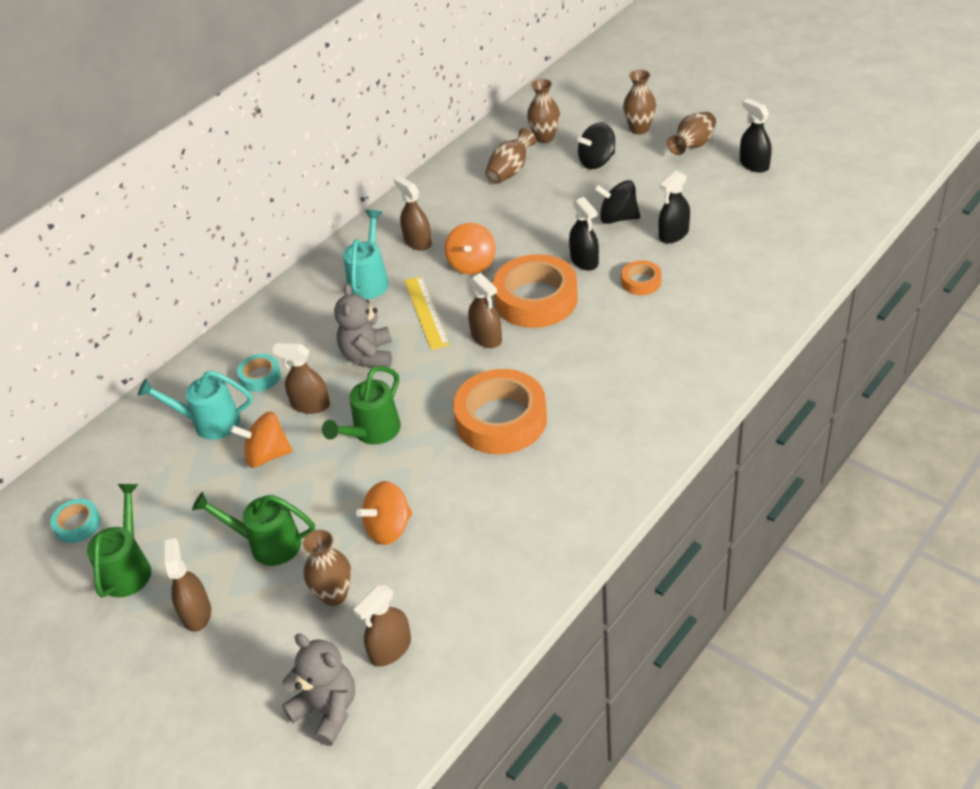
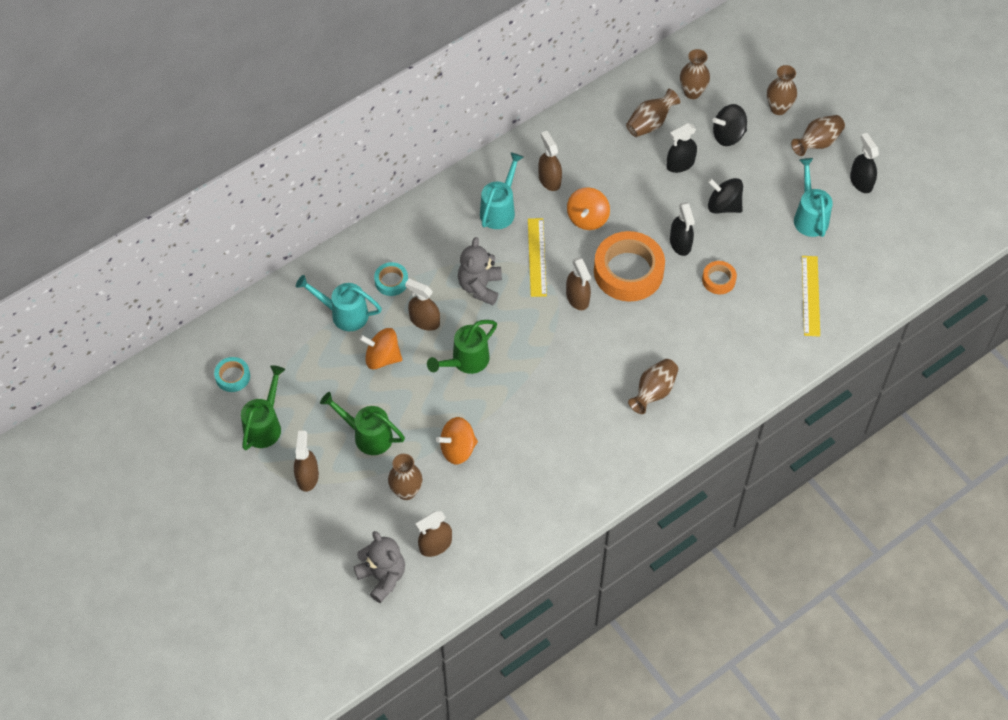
camera: 10 degrees right, 15 degrees up
(501, 419) = (566, 379): orange tape -> none
(611, 405) = (653, 392): none -> brown vase
(673, 234) = (763, 238): black spray bottle -> black spray bottle (680, 164)
(714, 205) = (809, 216): none -> turquoise watering can
(750, 270) = (810, 295): none -> yellow ruler

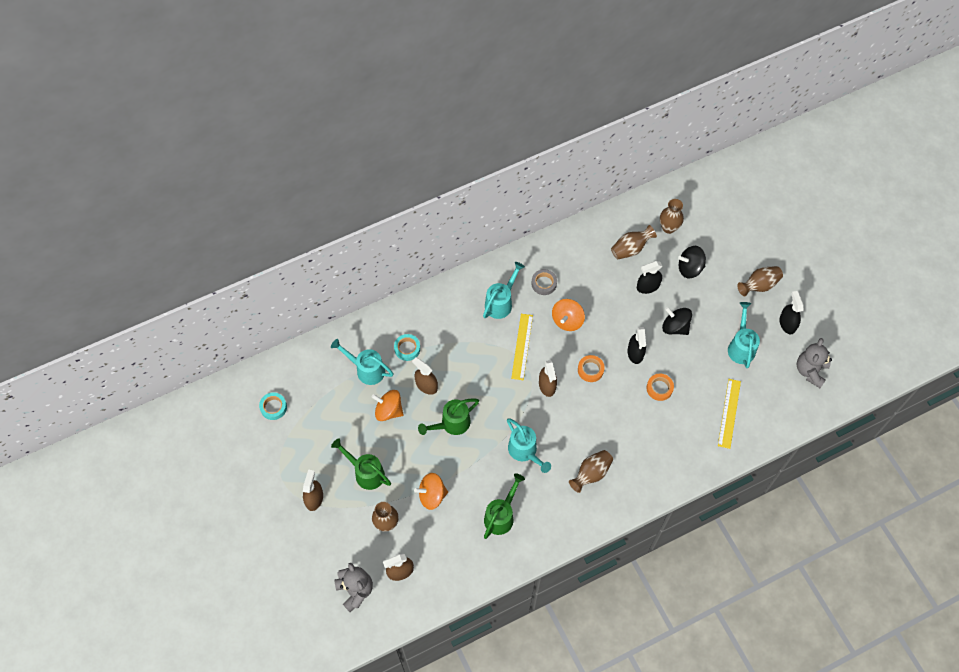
camera: 10 degrees right, 5 degrees up
(265, 425) = (290, 451): green watering can -> green watering can (501, 516)
(480, 286) = (474, 364): grey teddy bear -> grey teddy bear (810, 371)
(549, 179) = (544, 283): brown spray bottle -> grey tape
(565, 379) = (525, 451): none -> turquoise watering can
(628, 271) = (590, 370): orange tape -> orange tape, size x0.48
(778, 108) = (734, 251): brown vase -> none

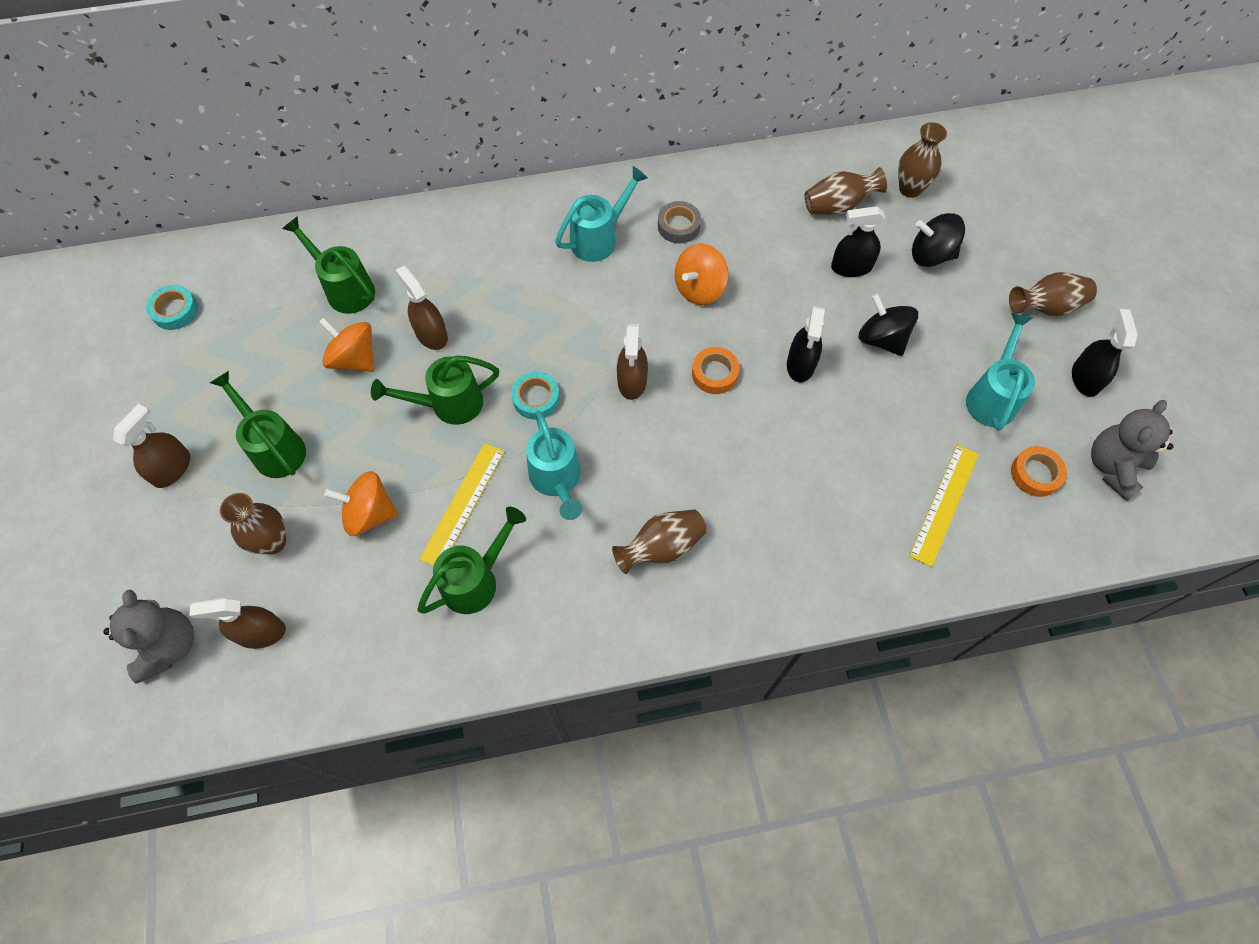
camera: 15 degrees right, 0 degrees up
(366, 369) = (345, 289): turquoise watering can -> green watering can
(407, 349) = (423, 272): turquoise tape -> turquoise tape (536, 398)
(522, 346) = (610, 311): yellow ruler -> yellow ruler (463, 504)
(659, 388) = (827, 431): orange tape -> orange tape (1035, 474)

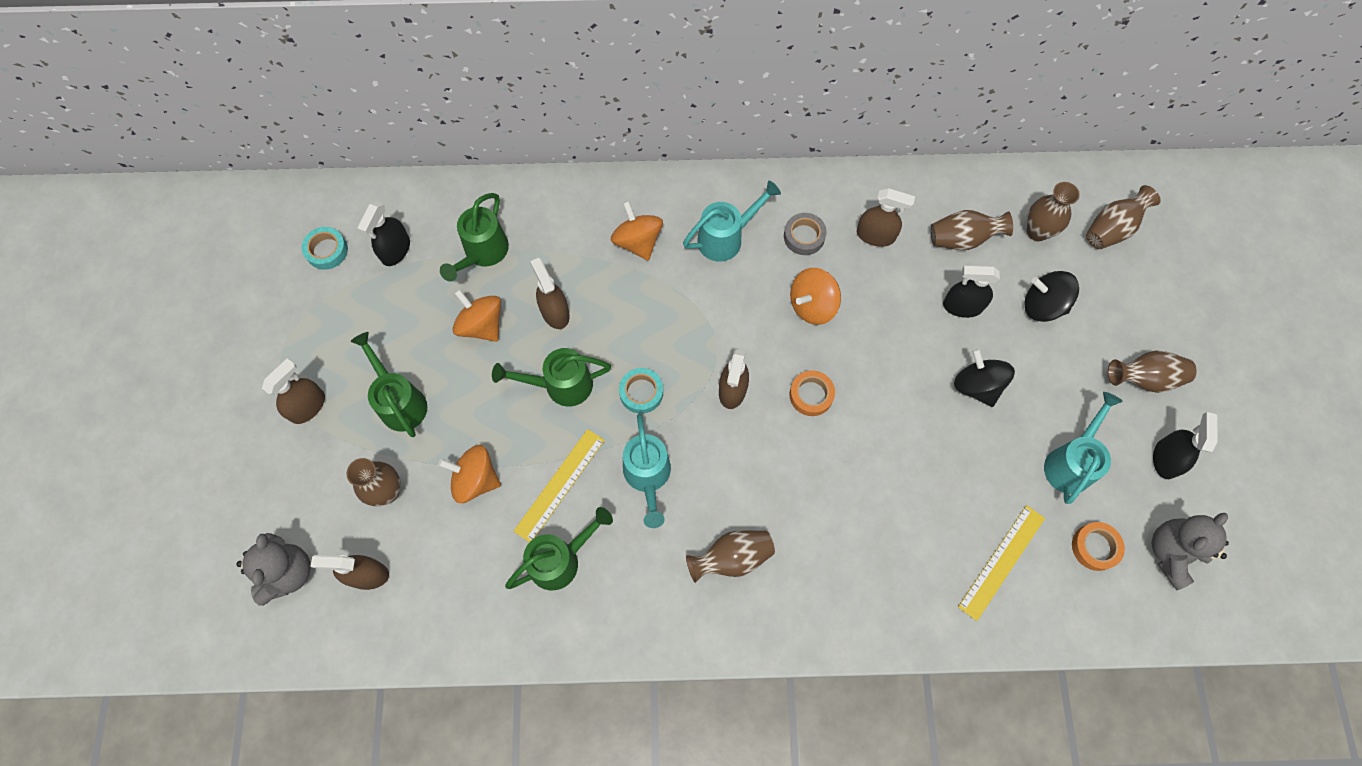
camera: 10 degrees right, 5 degrees up
(345, 289) = (483, 253): green watering can -> green watering can turned 120 degrees counterclockwise
(508, 255) = (638, 241): none -> orange spinning top
(750, 215) = (875, 235): none -> brown spray bottle
(800, 364) = (894, 399): black spray bottle -> black spray bottle (395, 250)
(981, 176) = (1111, 229): none -> brown vase

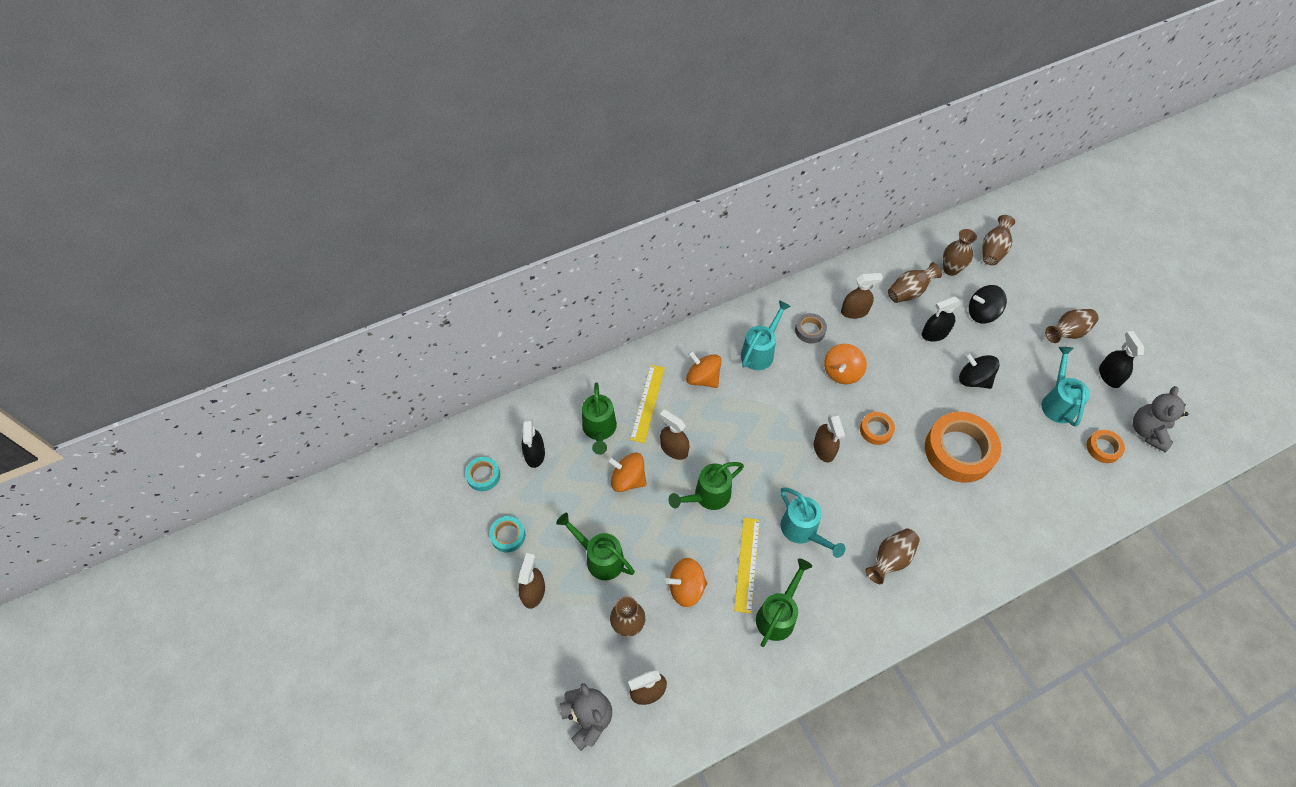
camera: 25 degrees left, 10 degrees down
(641, 392) = (765, 477): turquoise tape -> turquoise tape (508, 535)
(900, 466) = (959, 451): none -> orange tape
(1002, 562) = (1055, 483): yellow ruler -> yellow ruler (647, 403)

